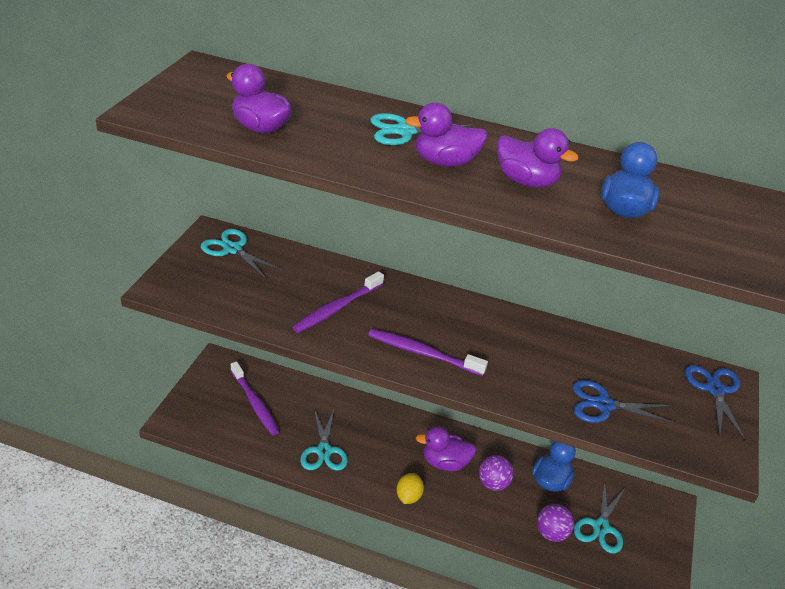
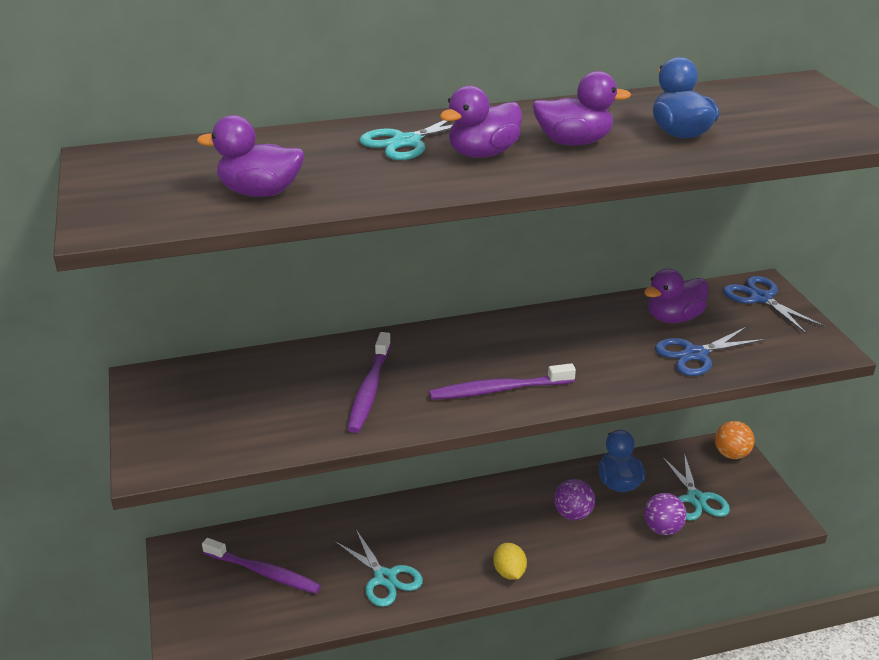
camera: 30 degrees left, 5 degrees down
(232, 249) = (189, 385): turquoise scissors -> none
(445, 463) = (512, 521): purple duck -> purple duck (674, 318)
(666, 511) = (731, 454): none -> orange ball

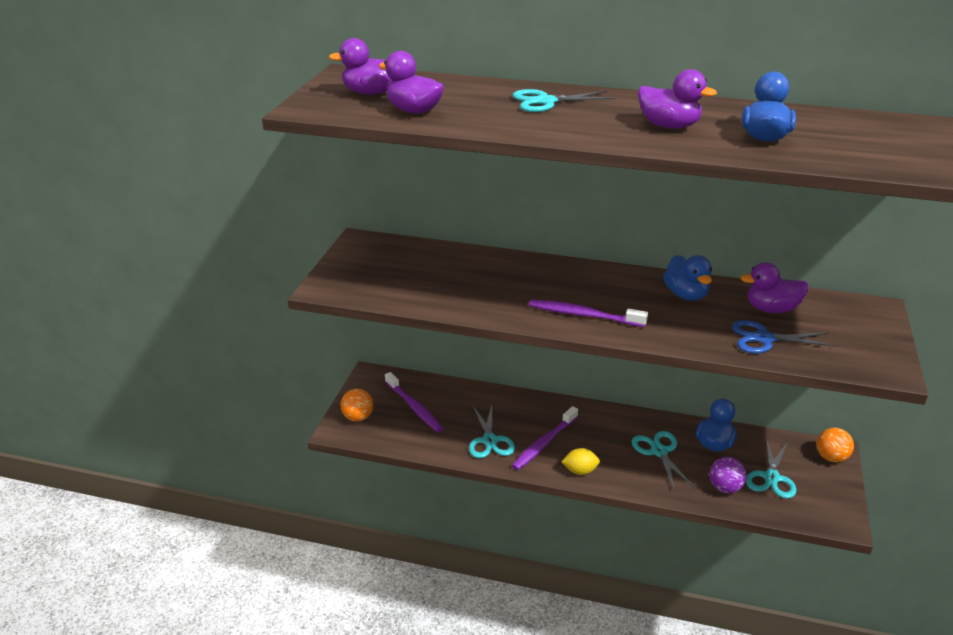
camera: 30 degrees right, 0 degrees up
(199, 615) = (358, 417): none -> orange ball
(369, 389) = (494, 288): purple toothbrush -> purple toothbrush (544, 443)
(483, 154) = (590, 119): purple duck -> purple duck (371, 93)
(509, 572) = (580, 471): yellow lemon -> yellow lemon turned 75 degrees clockwise
(573, 514) = (659, 451): purple ball -> turquoise scissors
(581, 329) = (686, 295): none -> blue duck
(761, 298) = (866, 317): blue scissors -> none

